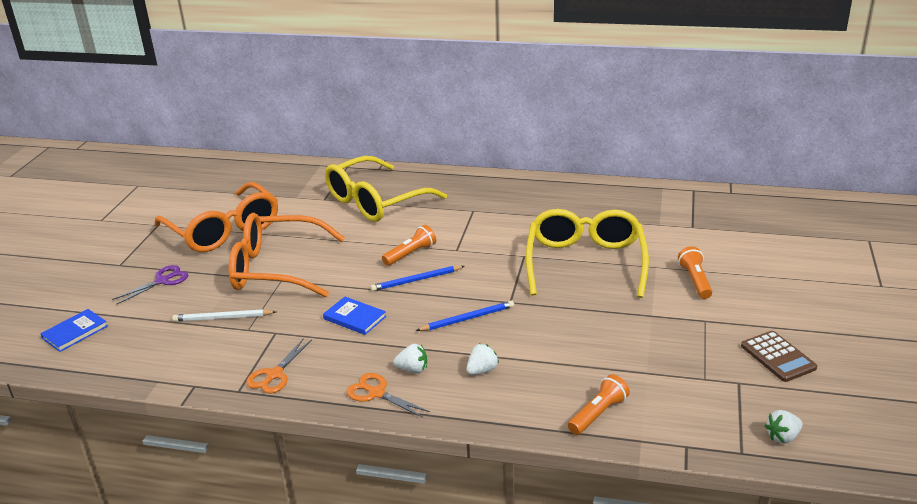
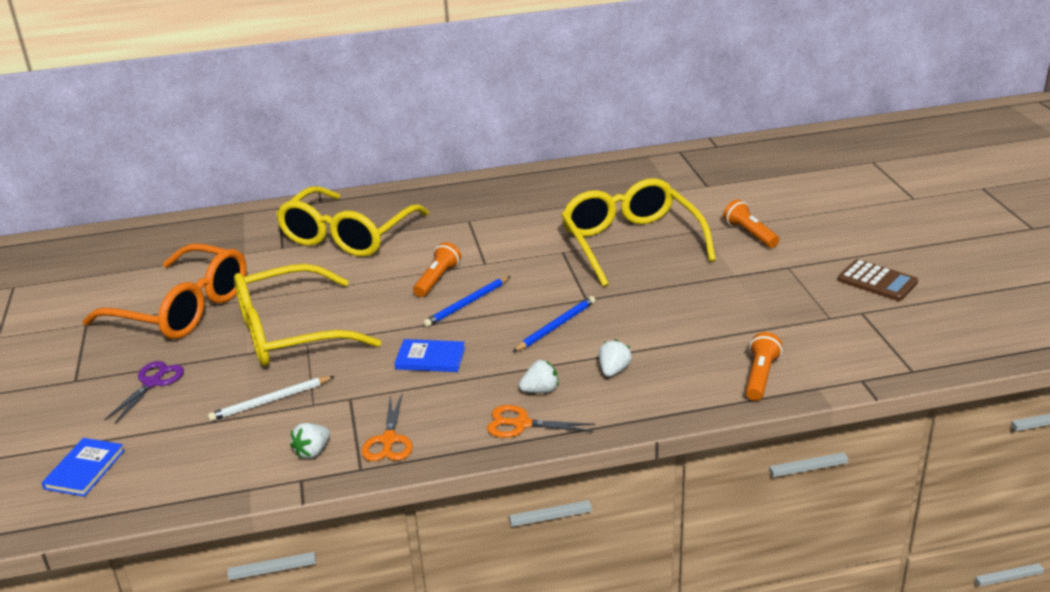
camera: 25 degrees left, 0 degrees up
(277, 268) = (291, 333): orange glasses -> yellow glasses
(782, 437) = (935, 347): white strawberry -> white strawberry (312, 452)

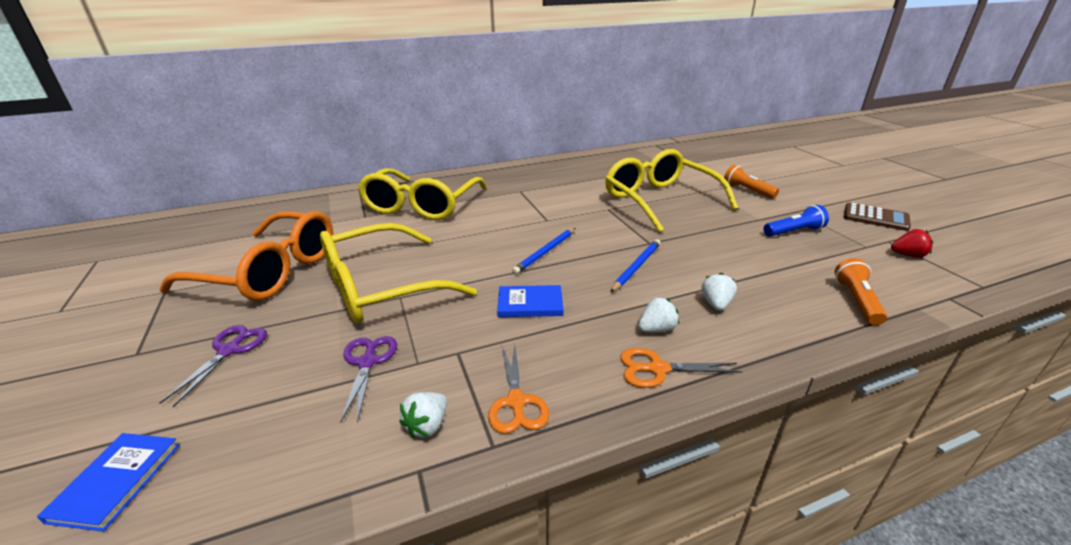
camera: 10 degrees left, 0 degrees up
(270, 401) = (367, 362): white pencil -> purple scissors
(437, 280) = (510, 234): orange flashlight -> none
(761, 294) = (793, 232): none -> blue flashlight
(866, 331) = (908, 255): none -> red strawberry

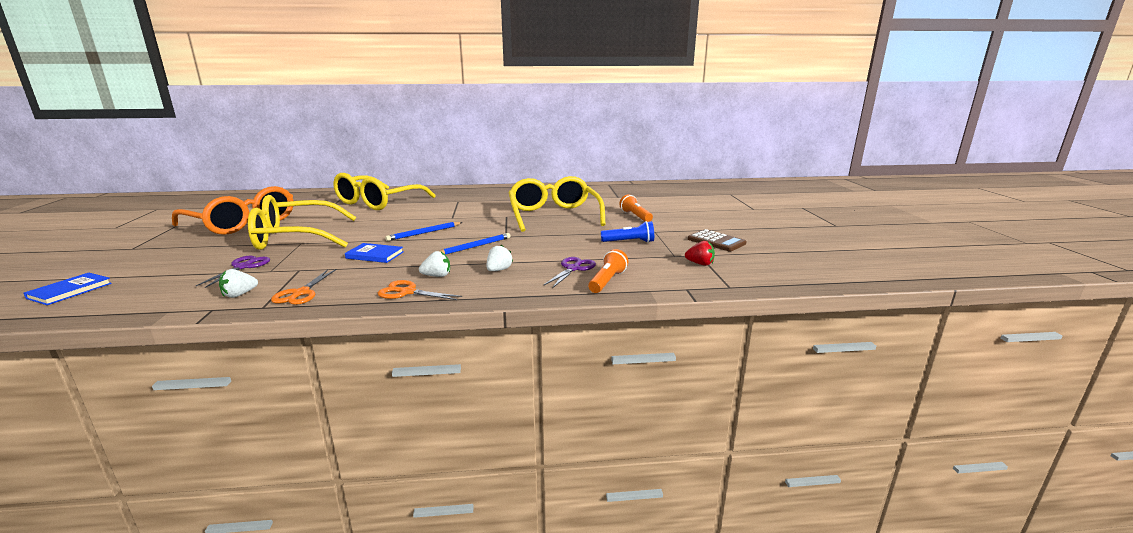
camera: 15 degrees right, 10 degrees down
(229, 350) = (178, 253): purple scissors -> purple scissors (573, 268)

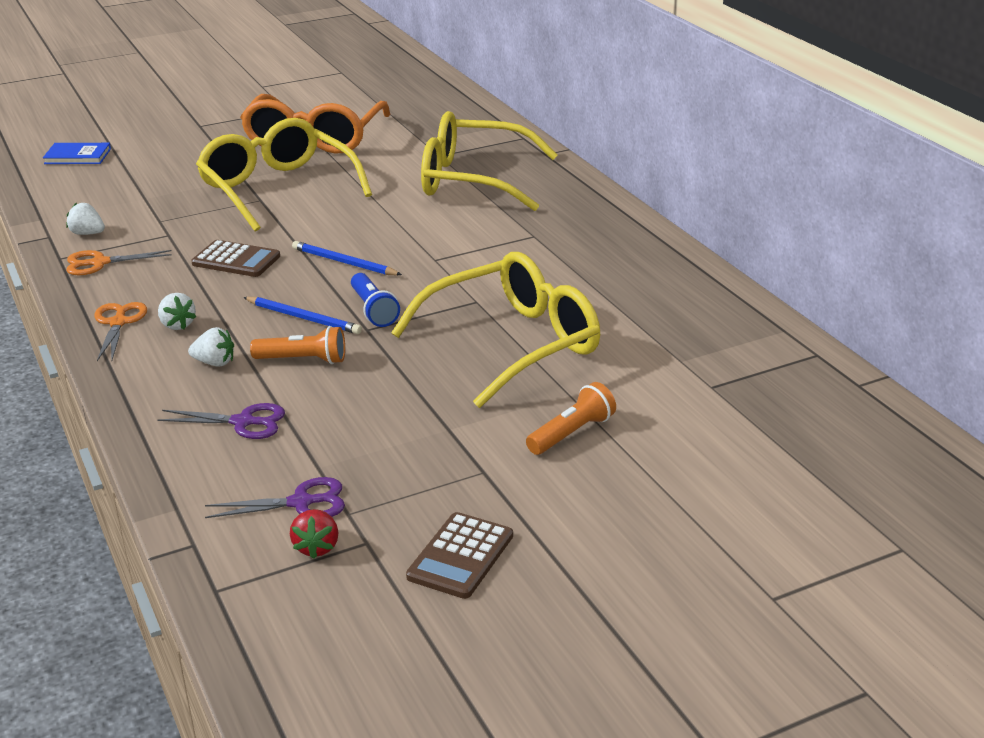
camera: 70 degrees right, 10 degrees up
(243, 267) = (165, 202): purple scissors -> purple scissors (301, 502)
(375, 255) = (236, 260): blue book -> brown calculator
(607, 281) = (201, 462): orange flashlight -> orange flashlight (303, 360)
(629, 242) = (400, 452): blue flashlight -> blue flashlight (373, 310)

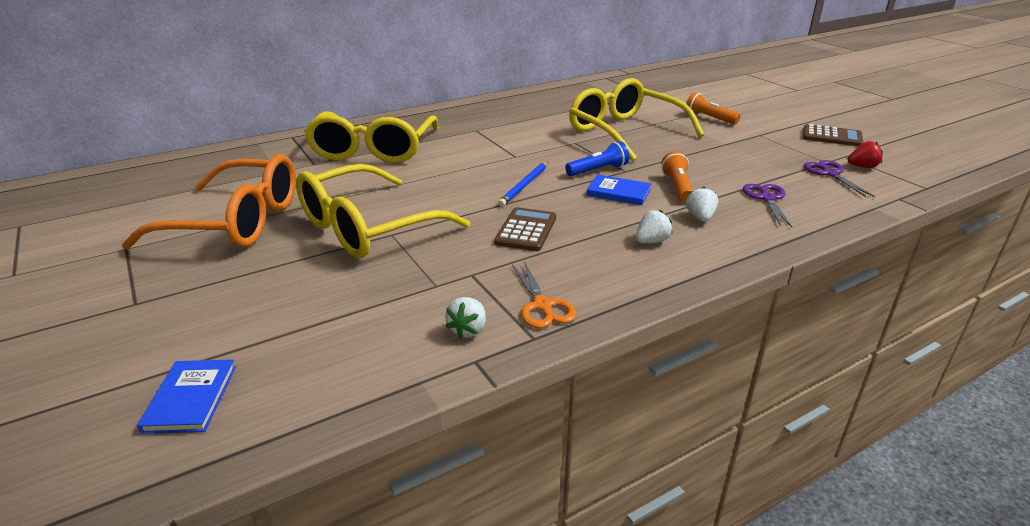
camera: 95 degrees left, 0 degrees up
(118, 323) = (660, 271): orange scissors -> none
(304, 318) = (618, 192): blue pencil -> blue book

